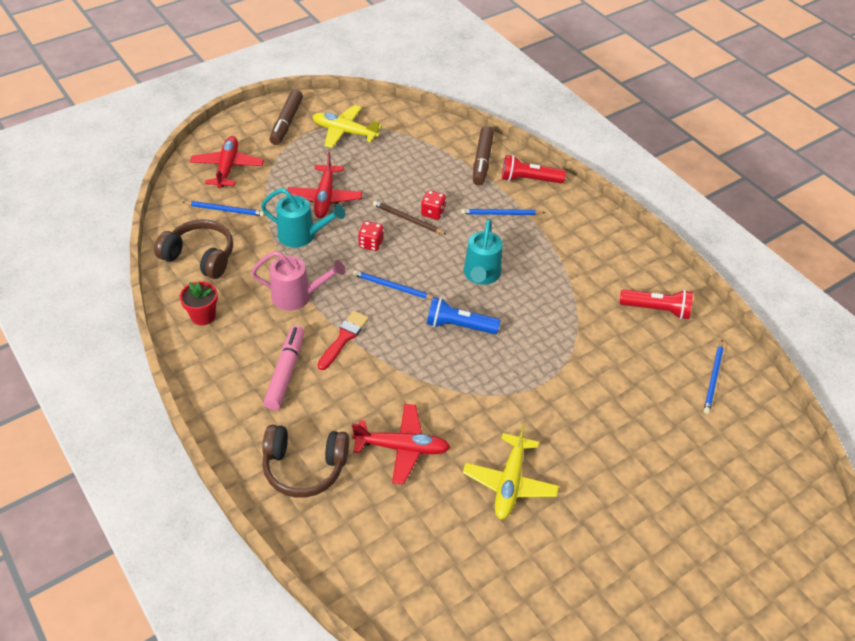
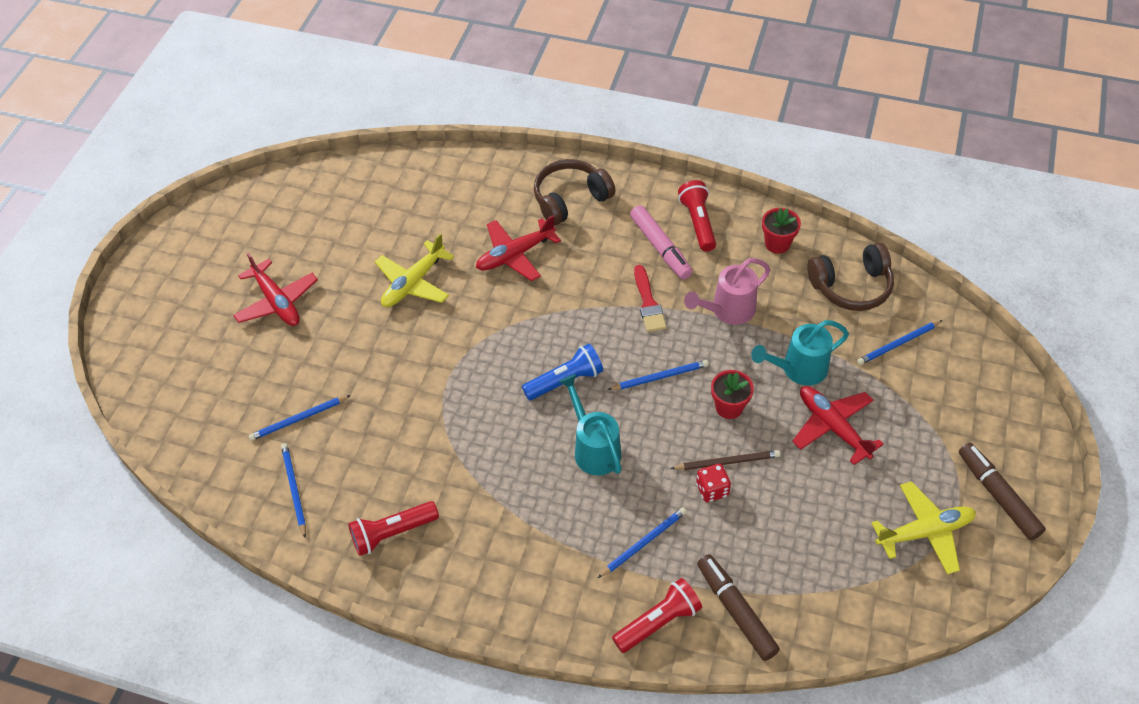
camera: 145 degrees right, 5 degrees up
(227, 167) = (965, 391): red plane -> red plane (277, 302)
(234, 371) = (698, 223): none -> red flashlight
(371, 244) = (729, 407): red dice -> red flower pot
(509, 483) = (413, 283): yellow plane -> yellow plane turned 120 degrees counterclockwise
(683, 428) = (298, 419): none -> blue pencil

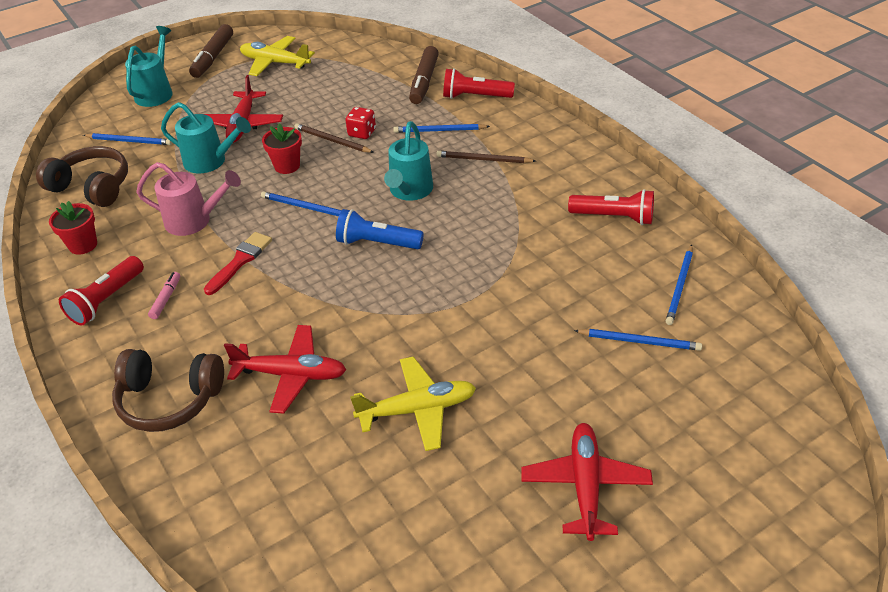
camera: 140 degrees left, 10 degrees down
(565, 530) = (483, 159): none -> brown pencil
(660, 247) = (166, 299): pink marker -> pink marker, size x0.52
(971, 411) = (156, 92): none -> turquoise watering can

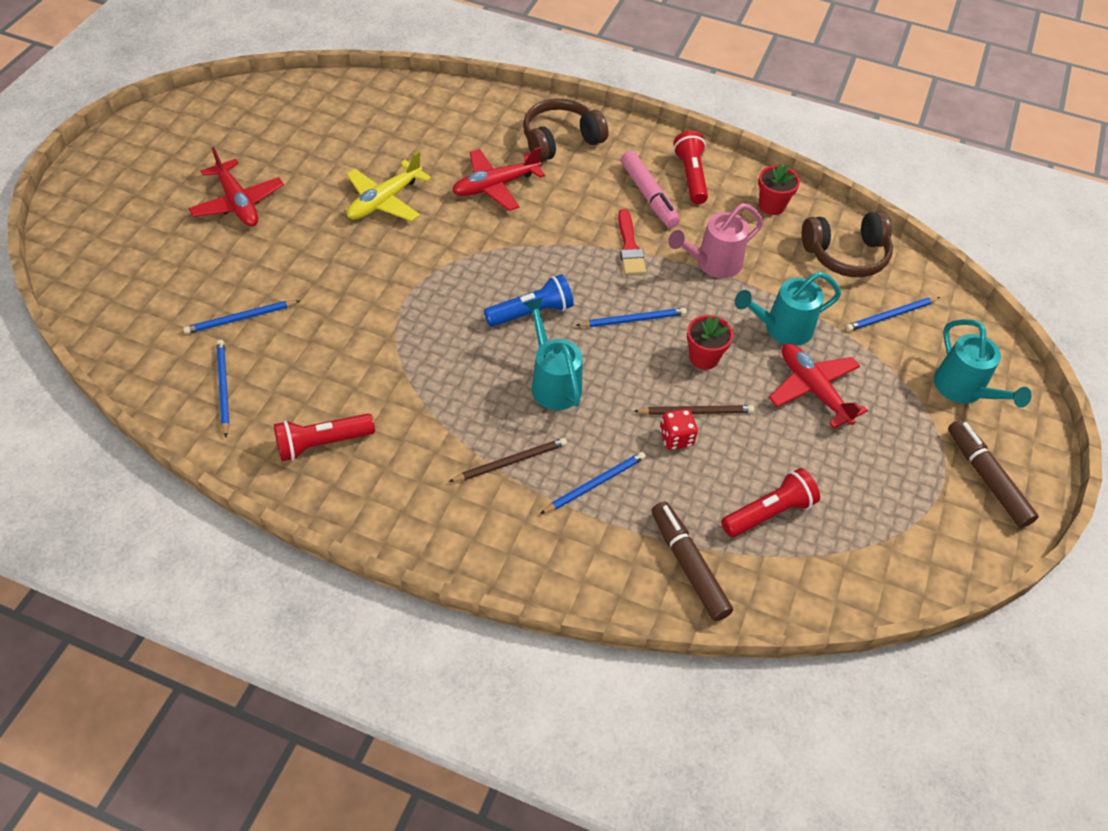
camera: 140 degrees right, 10 degrees up
(166, 299) = (648, 195): pink marker -> pink marker, size x1.92
(275, 63) = (904, 507): yellow plane -> none
(475, 97) = (601, 567): red flashlight -> red flashlight (769, 512)

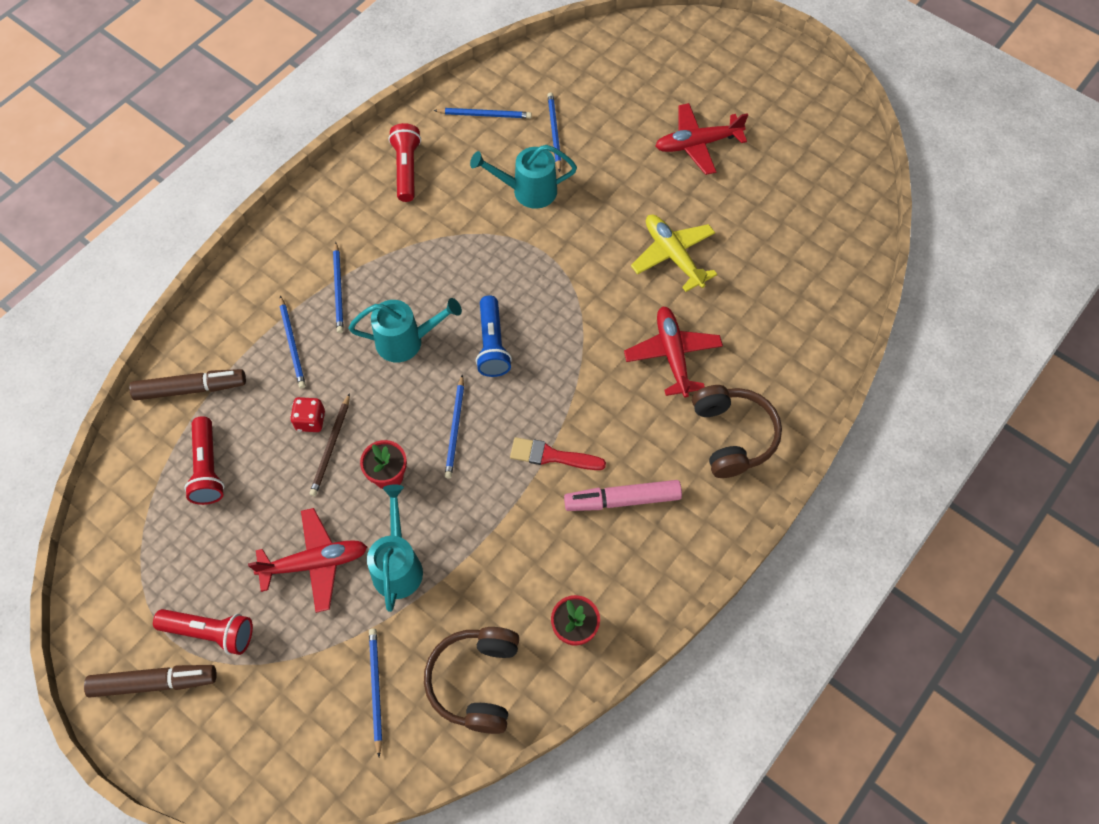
camera: 110 degrees right, 10 degrees up
(511, 461) = (338, 290): brown pencil -> blue pencil
(690, 177) = (643, 556): red flashlight -> red flashlight (210, 632)
(712, 263) = (505, 530): pink watering can -> none
(963, 390) = (256, 717): turquoise watering can -> turquoise watering can (527, 191)

